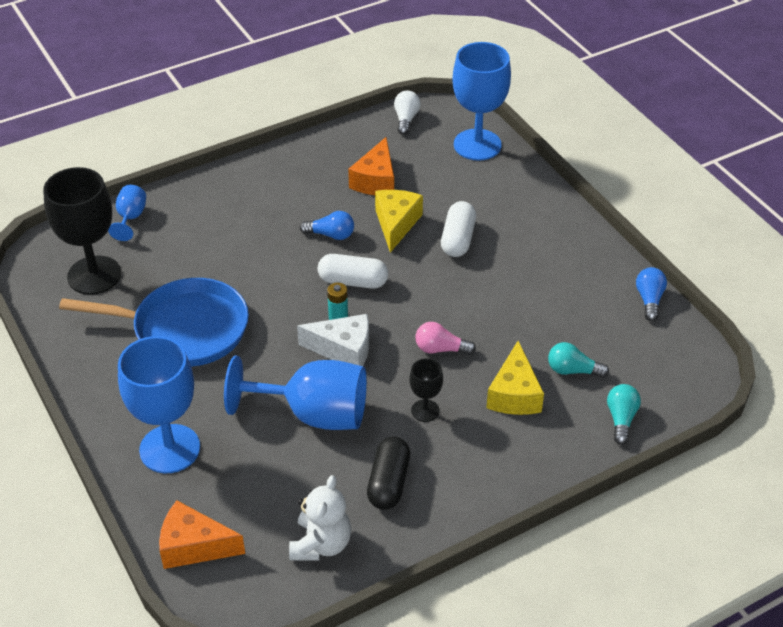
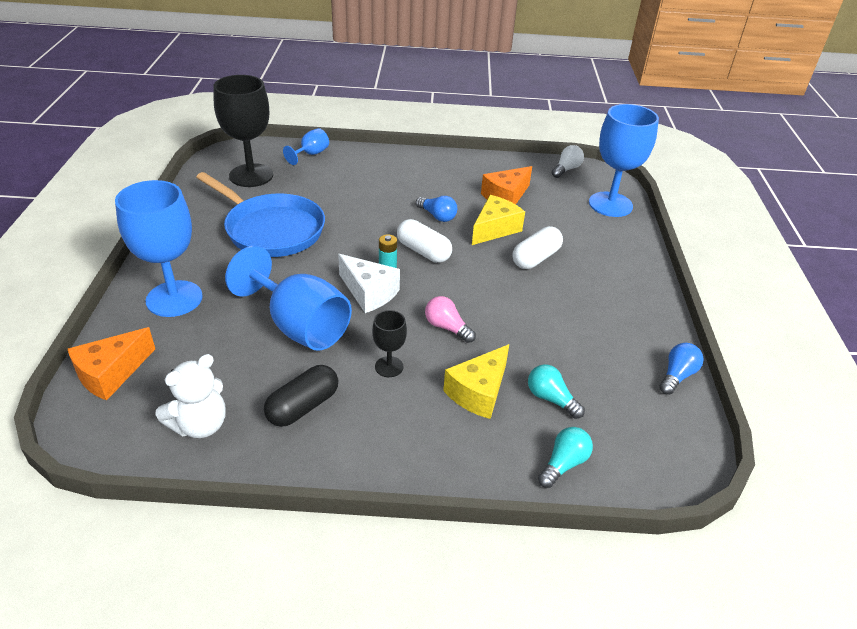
camera: 30 degrees right, 5 degrees down
(194, 546) = (111, 374): orange cheese -> orange cheese turned 90 degrees counterclockwise

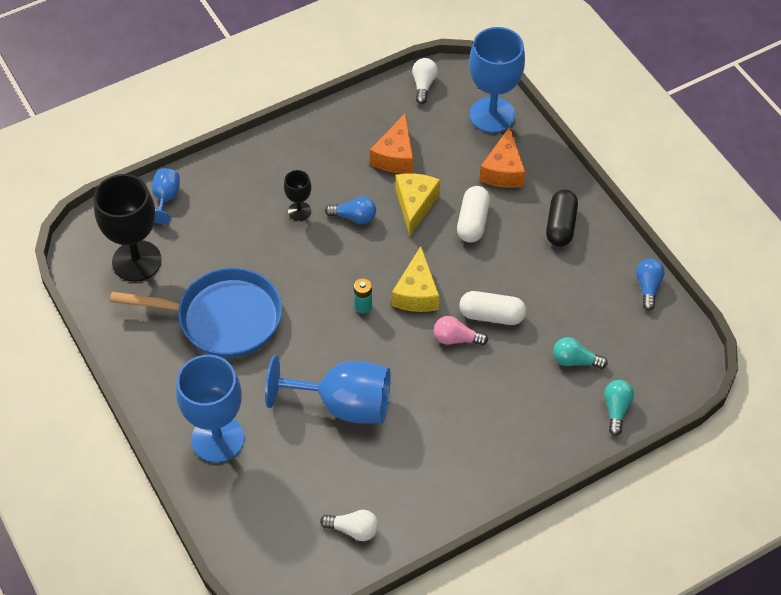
camera: 30 degrees left, 15 degrees up
(111, 374) = (244, 532): orange cheese -> orange cheese (503, 170)
(200, 425) = (353, 530): white teddy bear -> white light bulb
(303, 406) = (411, 471): black capsule -> black capsule (560, 226)
(369, 293) = (368, 339): white cheese -> none
(389, 367) = (442, 401): black goblet -> black goblet (299, 211)
(423, 251) = (376, 268): white capsule -> white capsule (491, 315)
(479, 392) = (522, 385): yellow cheese -> yellow cheese (416, 293)

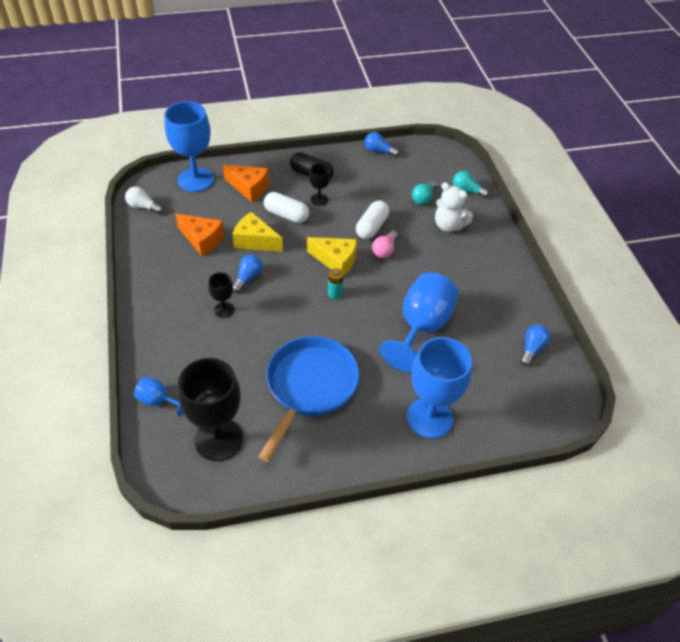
camera: 75 degrees left, 5 degrees down
(353, 530) = (532, 349): white light bulb -> blue light bulb
(516, 247) = (319, 199): none -> black goblet
(534, 400) = (448, 225): none -> white teddy bear

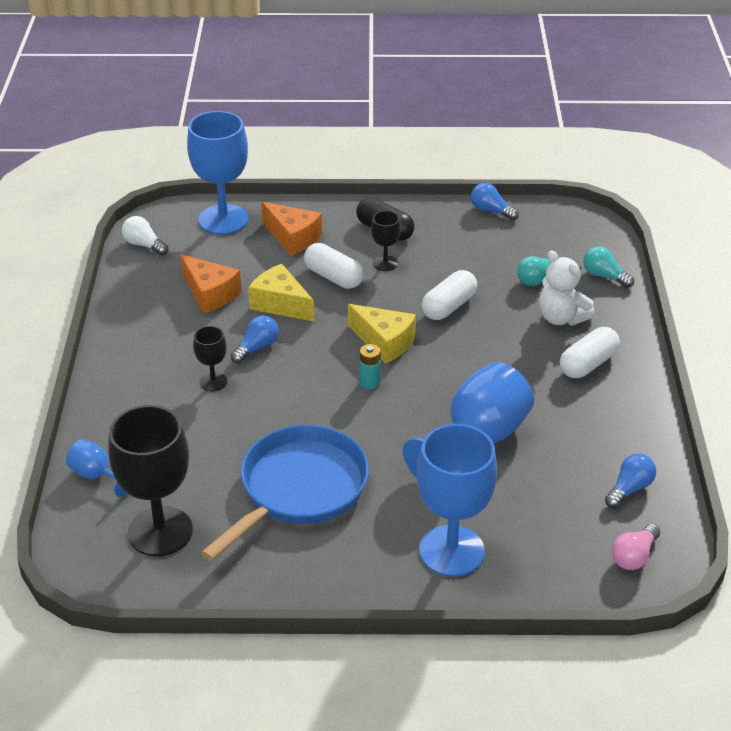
camera: 15 degrees right, 10 degrees down
(384, 250) = (457, 337): pink light bulb -> pink light bulb (634, 556)
(476, 258) = (588, 364): none -> white capsule

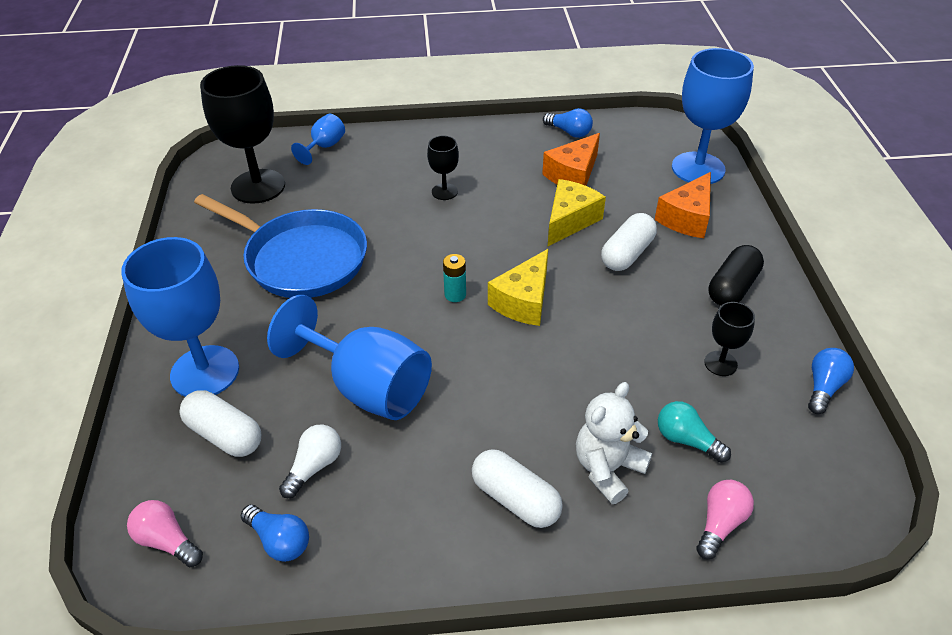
camera: 85 degrees right, 5 degrees up
(144, 245) = (636, 127): white light bulb -> white light bulb (314, 467)
(256, 348) = (497, 212): blue light bulb -> blue light bulb (569, 132)
(385, 263) = (667, 292): black goblet -> black goblet (720, 363)
(449, 306) = (601, 352): white capsule -> white capsule (225, 434)
(604, 276) = (720, 524): turquoise light bulb -> pink light bulb

